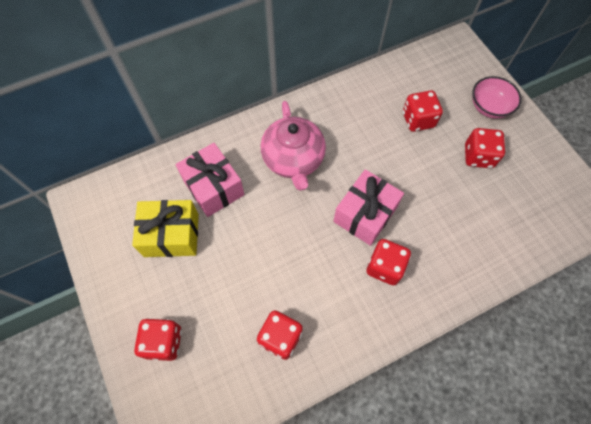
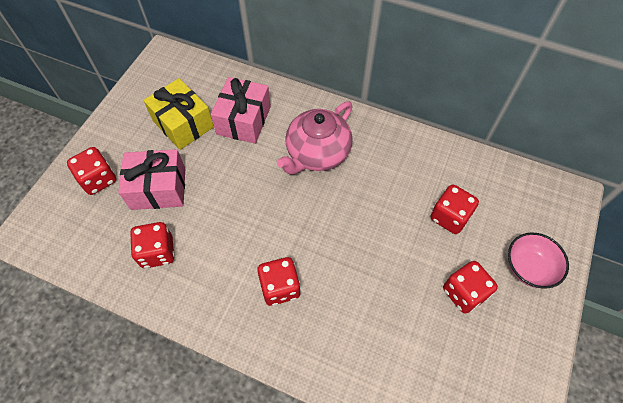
camera: 50 degrees right, 5 degrees down
(365, 214) = (315, 238): pink gift -> pink gift (158, 188)

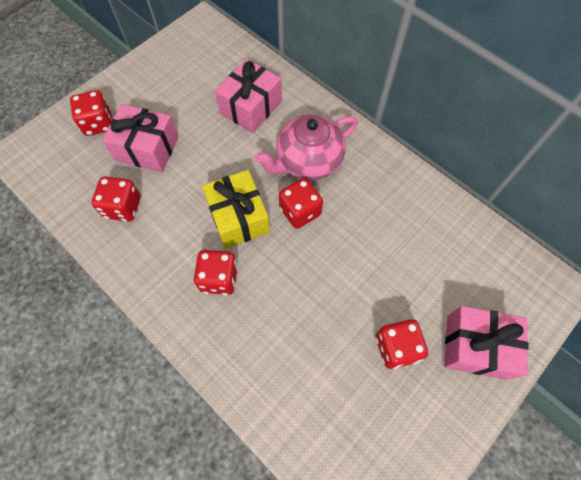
camera: 20 degrees right, 5 degrees up
(183, 124) = (193, 94): yellow gift -> yellow gift (238, 217)
(449, 217) = (414, 267): red dice -> red dice (300, 211)
(529, 268) = (476, 346): pink bowl -> pink gift

